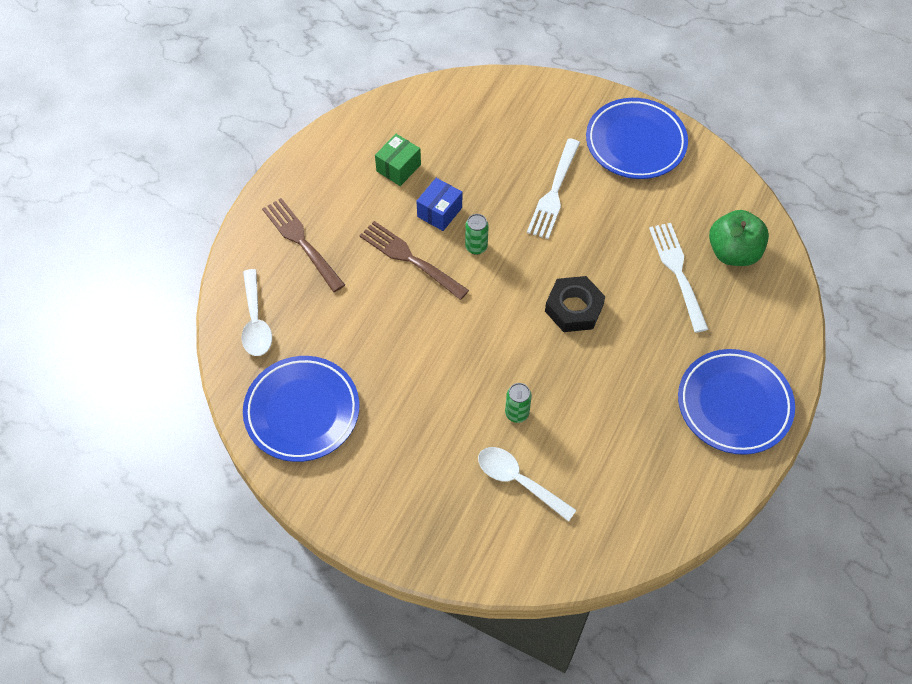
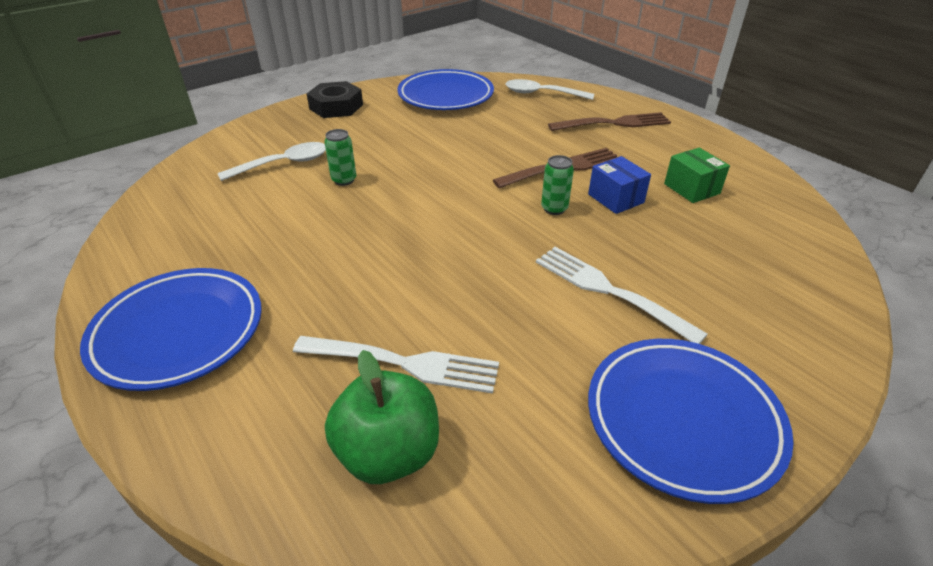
camera: 115 degrees right, 20 degrees down
(574, 308) = (425, 250): black nut -> black nut (336, 106)

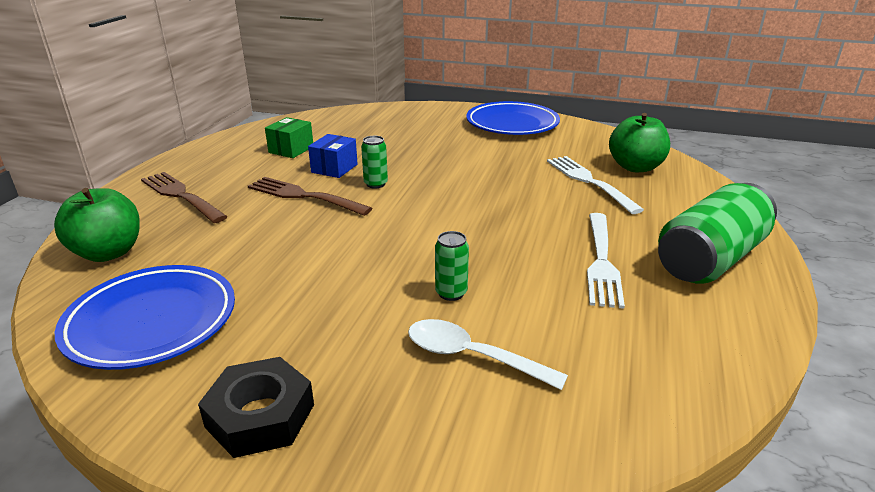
camera: 125 degrees left, 10 degrees down
(179, 332) = (710, 259): blue plate -> green can
(542, 94) = (108, 253): white spoon -> green apple
(610, 291) = (447, 150): white fork -> white fork (601, 261)

